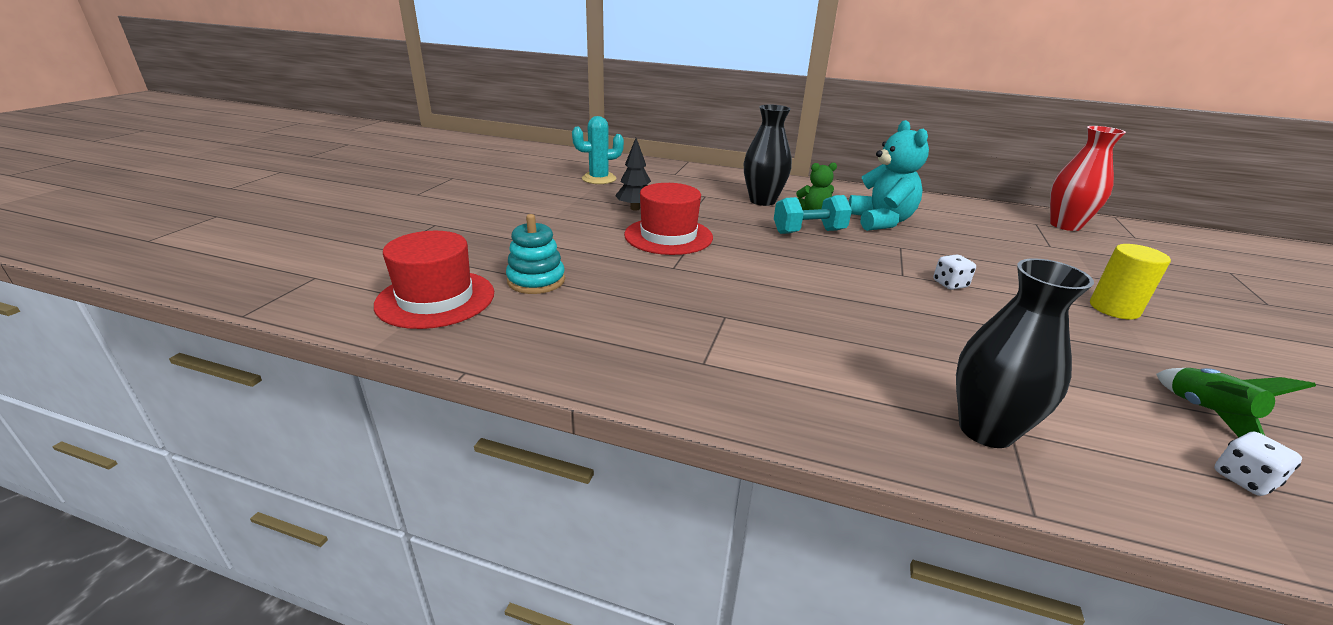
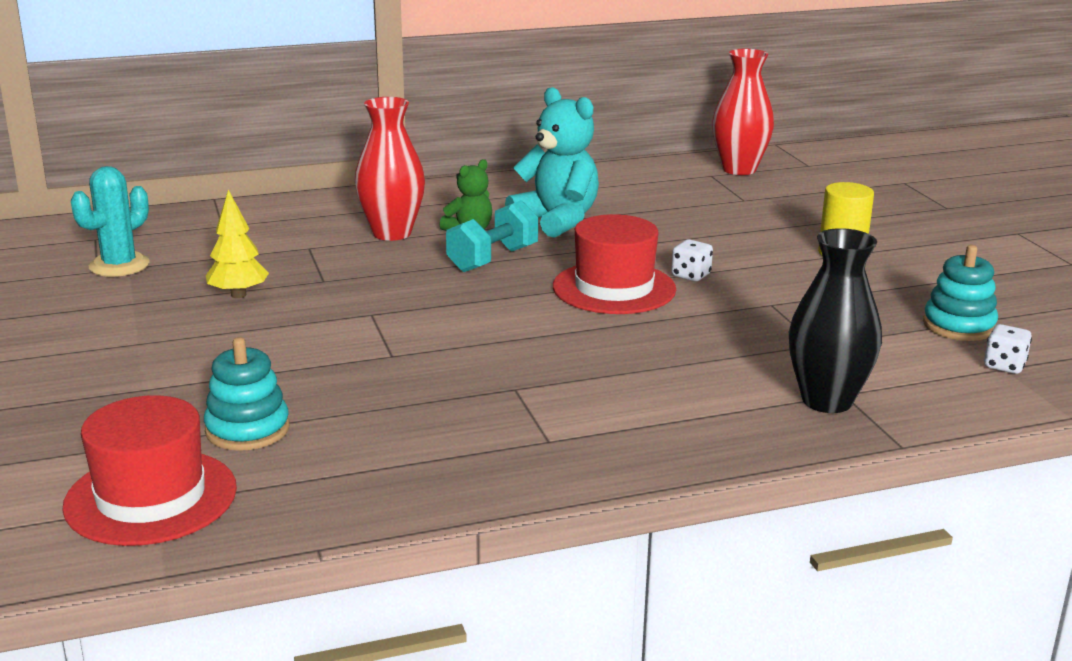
camera: 35 degrees left, 5 degrees down
(635, 208) = (238, 295): black tree -> yellow tree
(668, 236) = (334, 318): red hat -> red hat (614, 288)
(762, 201) = (392, 233): black vase -> red vase
(1207, 414) = (958, 326): green rocket -> turquoise stacking toy

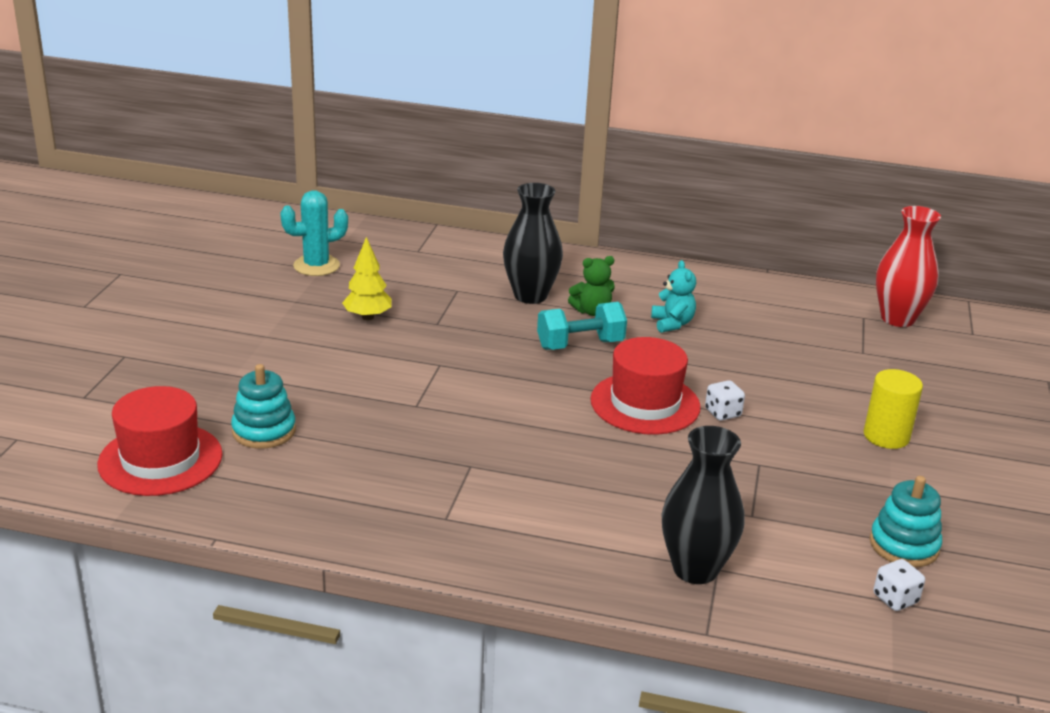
camera: 30 degrees right, 5 degrees up
(392, 233) = (530, 295): red vase -> black vase
(557, 221) = (672, 324): turquoise teddy bear -> turquoise teddy bear, size x0.55

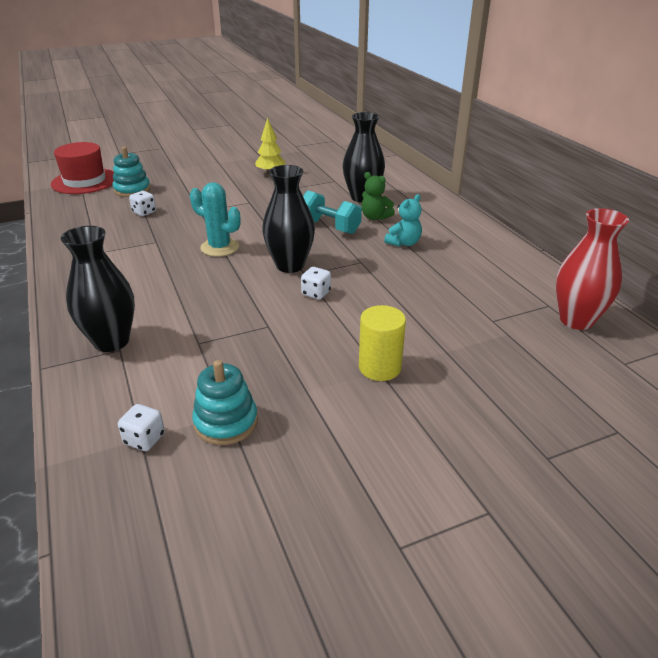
camera: 55 degrees right, 5 degrees up
(316, 266) = (302, 148): turquoise cactus -> turquoise cactus (219, 247)
(362, 446) = (144, 212): none -> white dice
(645, 403) = (290, 265): red hat -> black vase

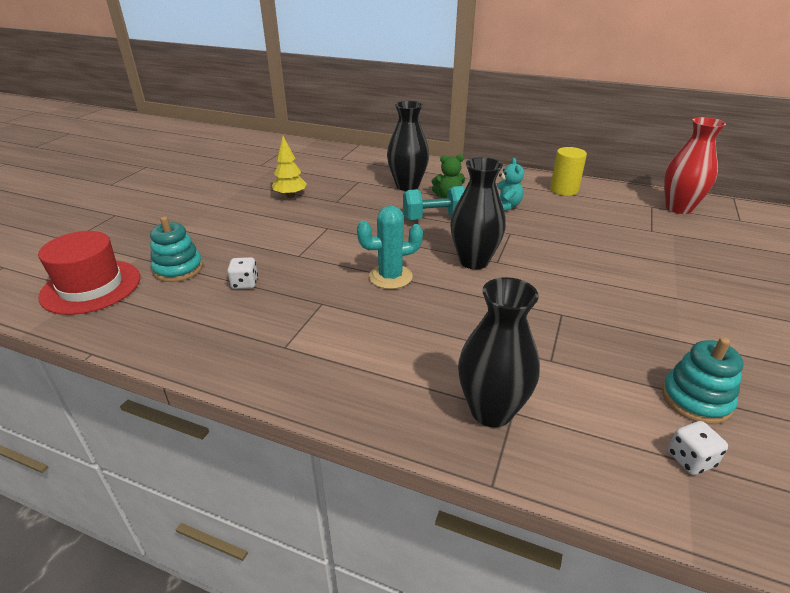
camera: 45 degrees left, 0 degrees up
(316, 293) = (535, 271): white dice -> none
(379, 367) = (673, 296): yellow cylinder -> yellow cylinder (564, 190)

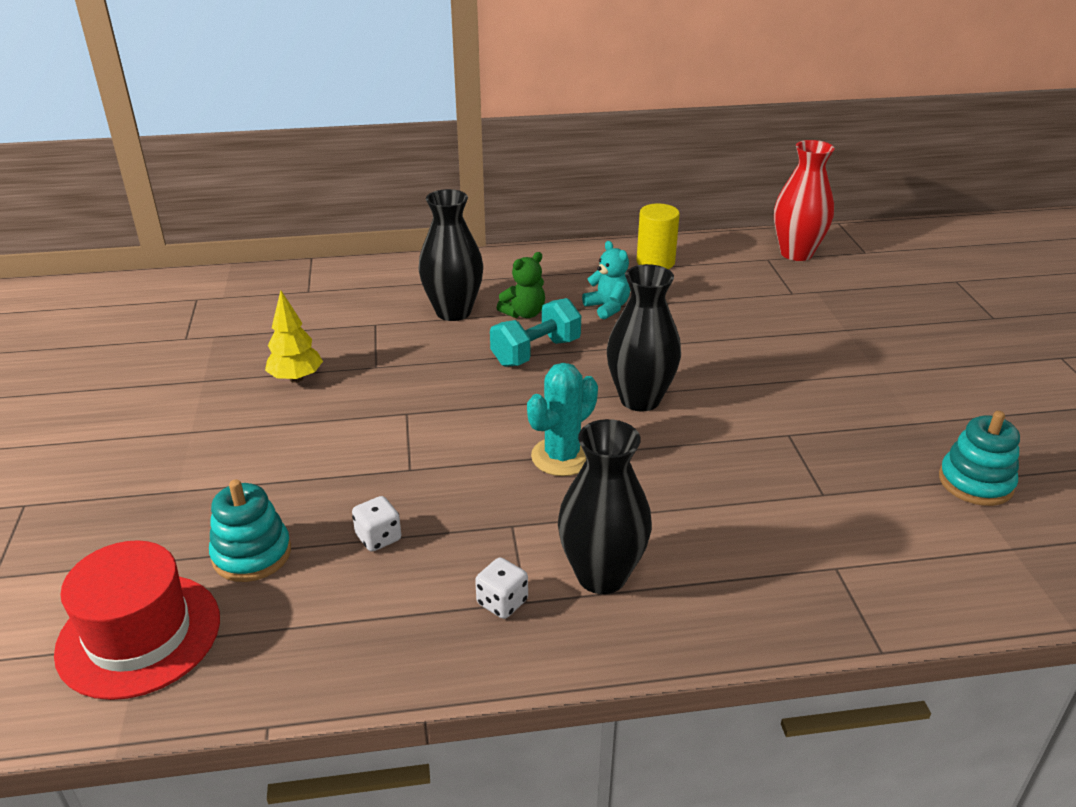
camera: 30 degrees left, 0 degrees up
(491, 411) = (816, 576): black vase -> black vase (601, 575)
(690, 459) = (1013, 545): white dice -> white dice (502, 602)

